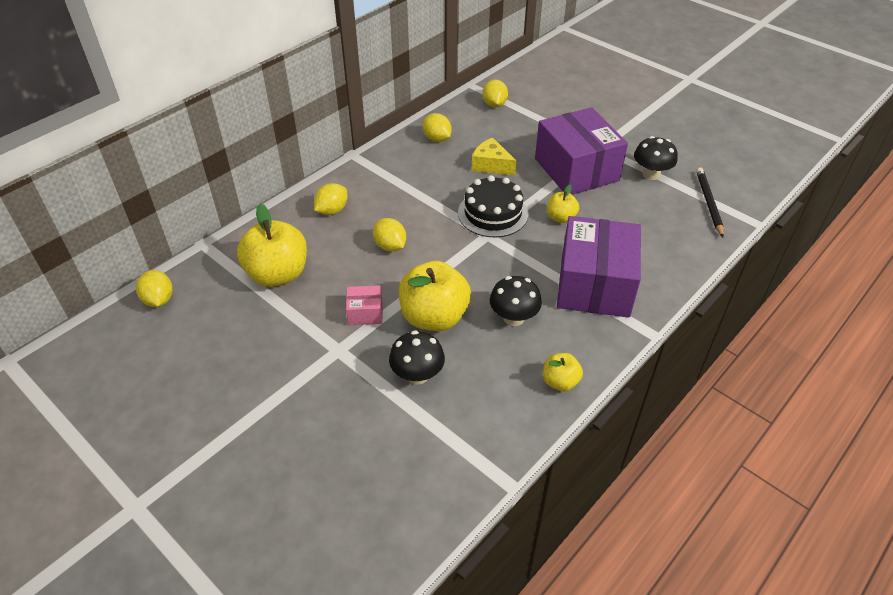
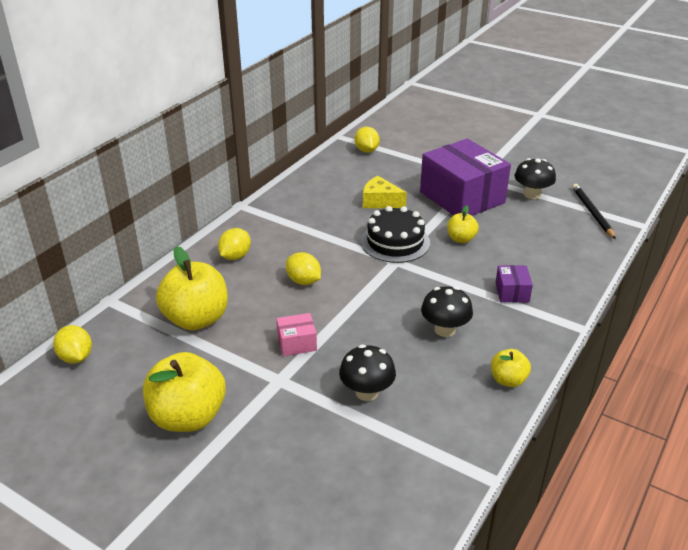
camera: 10 degrees left, 10 degrees down
(434, 317) = (367, 338): yellow apple -> yellow apple (188, 417)
(437, 139) = (320, 184): yellow lemon -> none
(594, 285) = (512, 292): purple box -> purple box, size x0.42

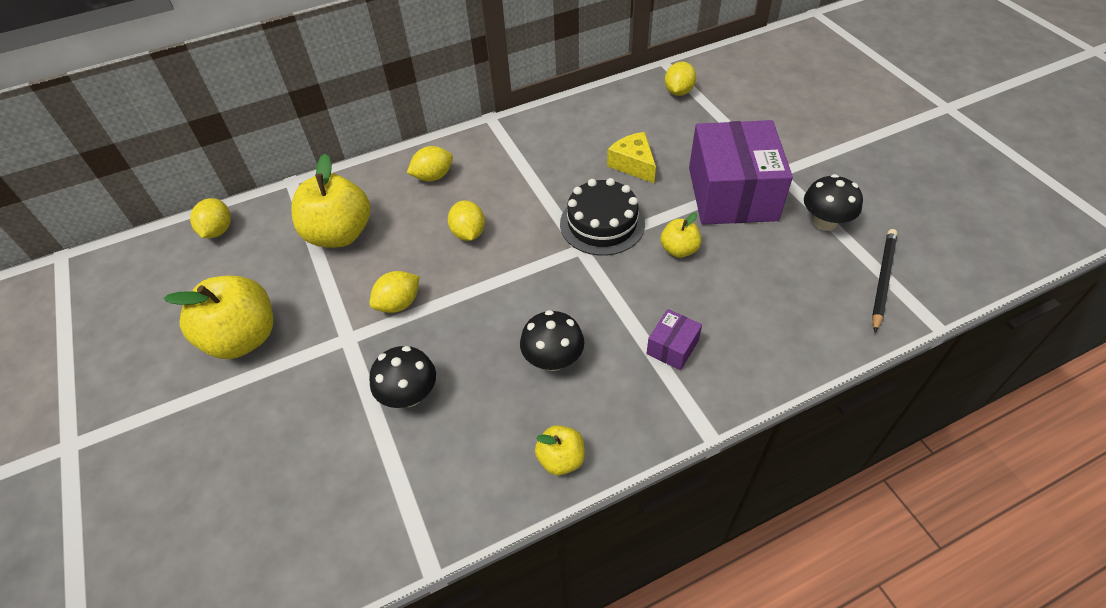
camera: 35 degrees right, 15 degrees up
(297, 343) = (399, 304): pink box -> yellow lemon

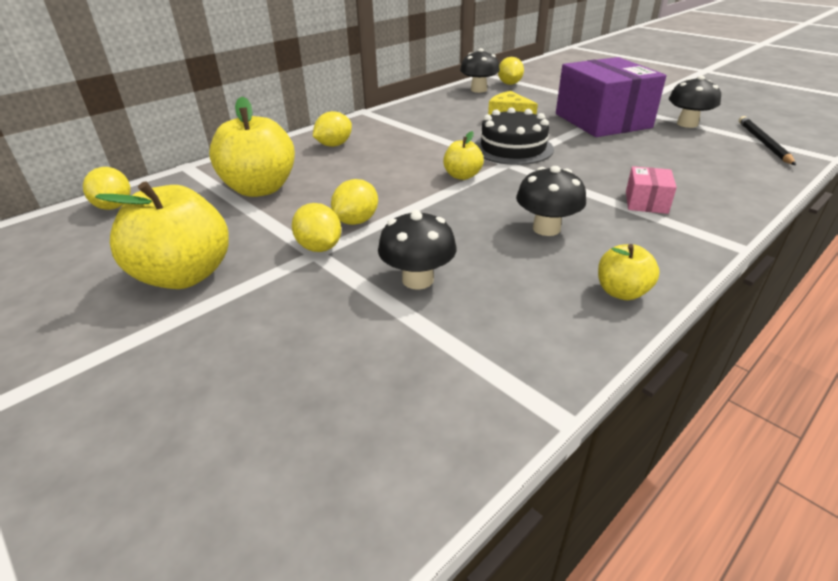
camera: 20 degrees left, 15 degrees down
(468, 233) = (394, 170): yellow lemon -> yellow lemon (319, 247)
(635, 98) = (478, 90): none -> black mushroom
(672, 347) = (646, 202): purple box -> pink box
(679, 250) = (592, 152): yellow apple -> yellow apple (462, 176)

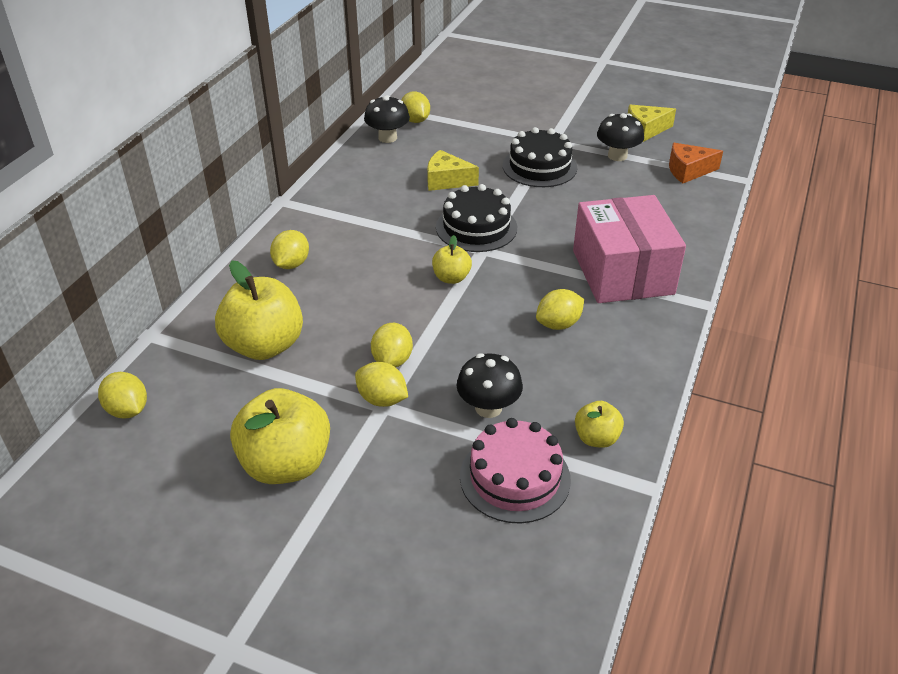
camera: 25 degrees left, 5 degrees up
(394, 353) = (515, 477): none -> pink cake
(546, 228) = (558, 324): black mushroom -> yellow lemon
(602, 121) = (539, 167): purple box -> black cake
(621, 292) = (642, 373): yellow apple -> yellow apple (596, 438)
(646, 202) = (622, 272): pink box -> pink box, size x2.37
(727, 112) = (645, 130): none -> yellow cheese
(763, 143) = (688, 171): black pencil -> orange cheese

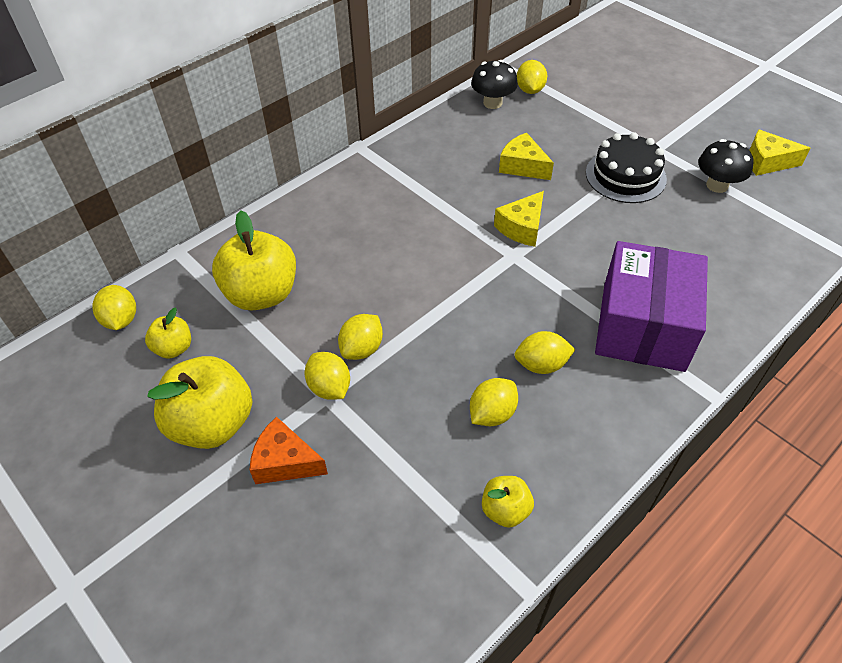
camera: 25 degrees right, 10 degrees up
(291, 264) = (330, 216): yellow lemon -> yellow lemon (492, 413)
(451, 278) = (466, 277): yellow apple -> yellow apple (174, 348)
(476, 227) = (522, 227): black cake -> yellow cheese
(488, 408) = (420, 434): black mushroom -> none
(515, 477) = (401, 521): pink cake -> none
(622, 272) = (643, 326): pink box -> purple box
(688, 171) = (787, 225): orange cheese -> orange cheese (285, 462)

